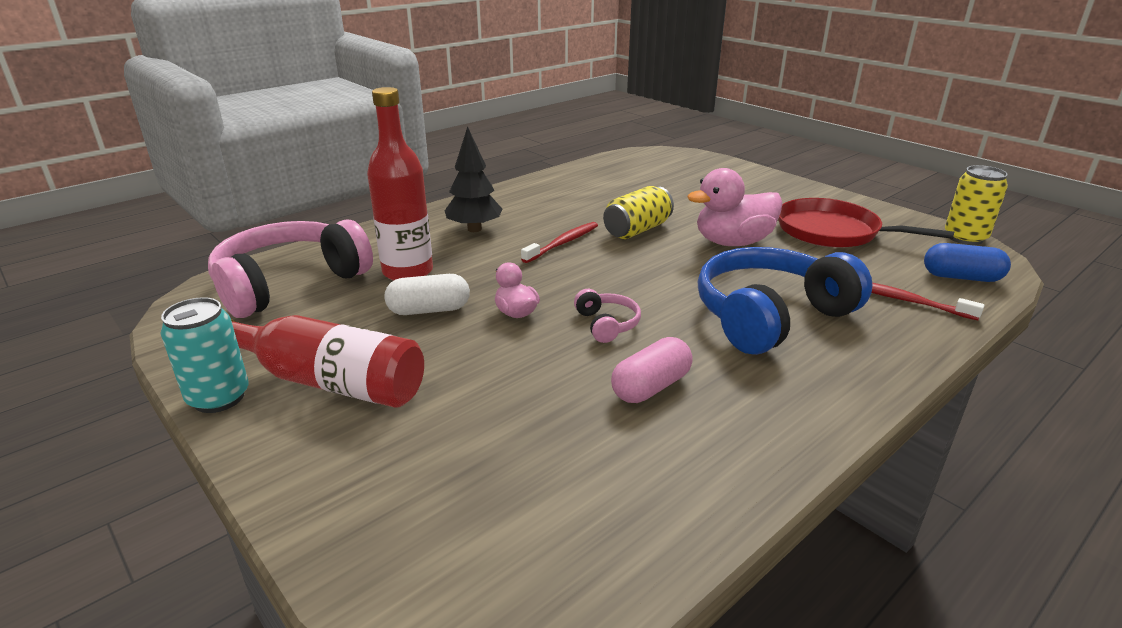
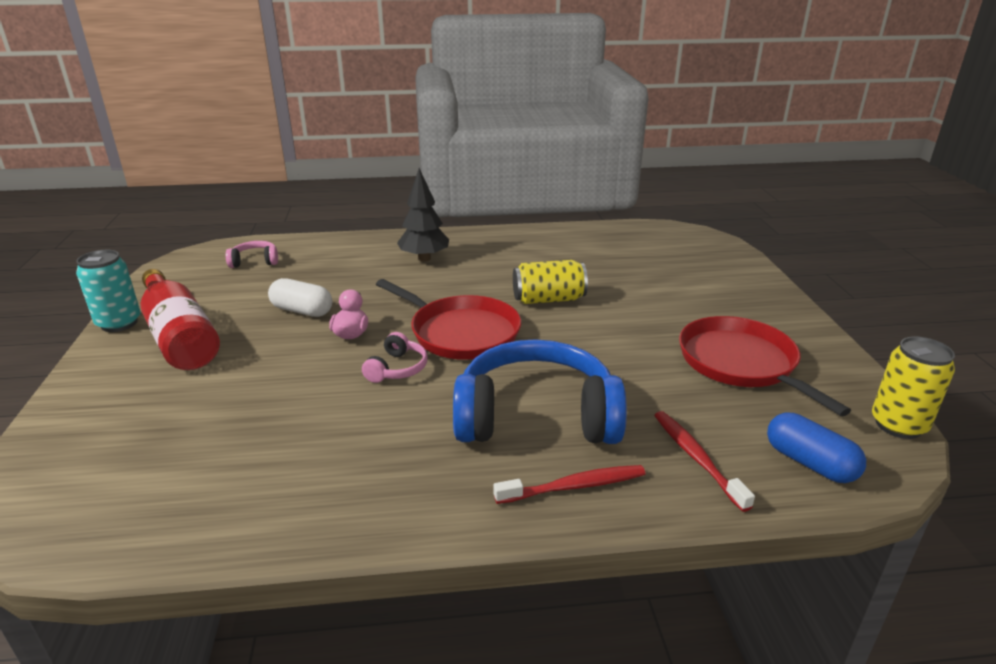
camera: 35 degrees right, 0 degrees up
(289, 283) = (255, 261): pink headphones -> pink headphones, size x0.43
(408, 272) = (331, 277): red bottle -> none
(563, 243) = (470, 291): red toothbrush -> red toothbrush (574, 486)
(611, 277) = (461, 332): none -> red pan
(650, 387) = (349, 429): pink capsule -> none
(733, 242) = (616, 339): pink duck -> none

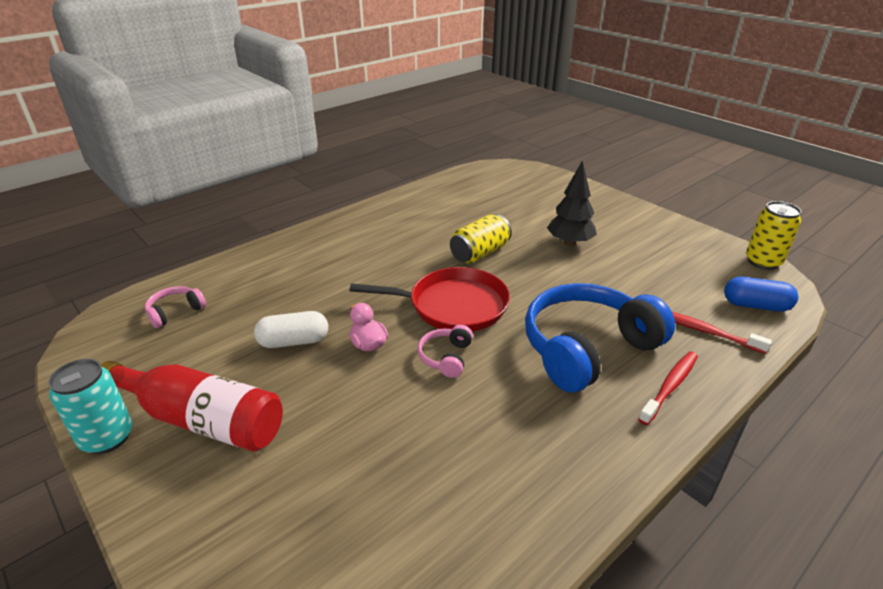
camera: 35 degrees left, 5 degrees up
(397, 369) = (446, 357): pink headphones -> pink headphones turned 150 degrees counterclockwise
(424, 258) = (339, 252): black tree -> black tree (570, 243)
(741, 363) = (649, 255): red pan -> none

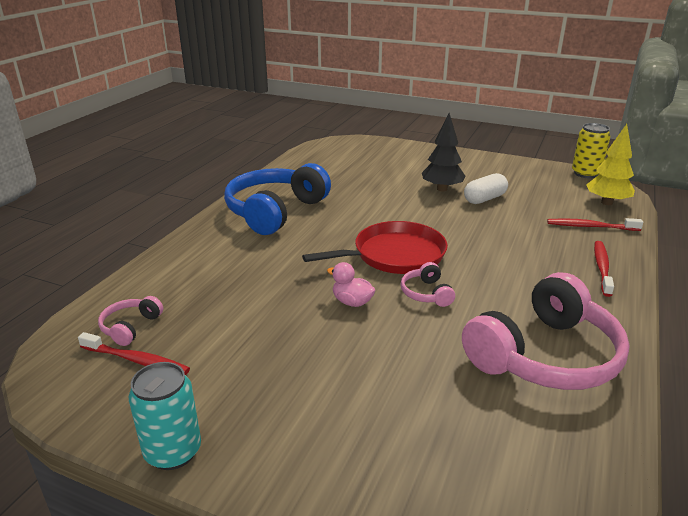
camera: 25 degrees left, 5 degrees down
(153, 344) = (136, 360): none -> red toothbrush
(202, 419) = (257, 405): red bottle -> none
(294, 341) = (281, 318): white capsule -> white capsule (484, 199)
(480, 253) = (378, 211): yellow can -> none
(504, 469) = (545, 356): none -> pink headphones
(587, 348) = (524, 258): blue headphones -> blue headphones (275, 211)
(755, 306) = (607, 202): blue capsule -> yellow tree

